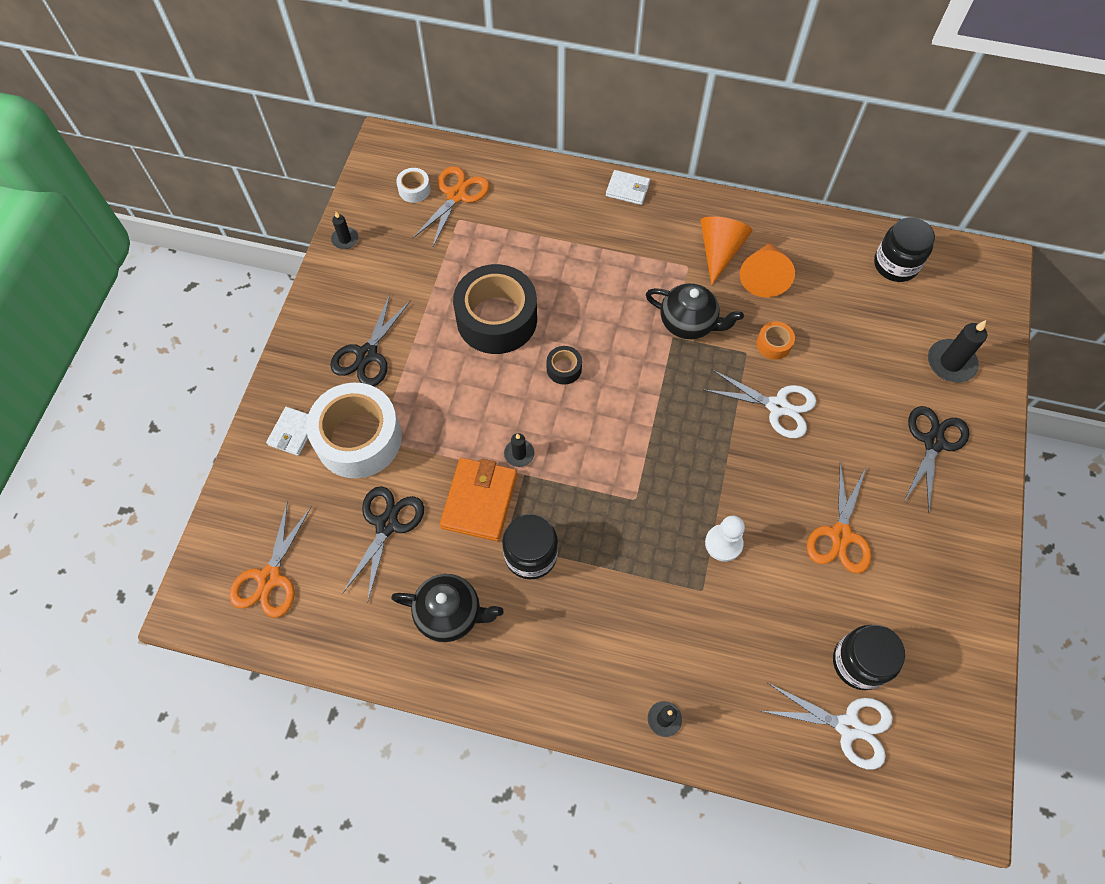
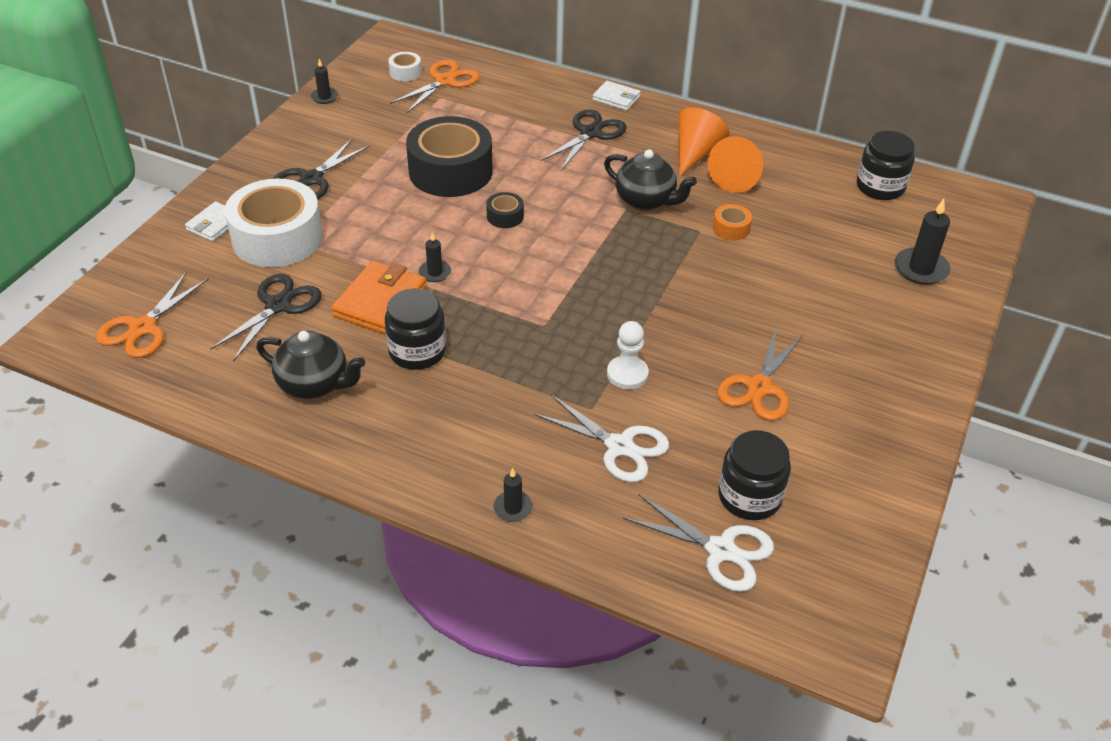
camera: 10 degrees right, 20 degrees down
(777, 406) = (720, 276): white scissors -> white scissors (619, 446)
(933, 442) = (885, 328): black scissors -> black scissors (591, 133)

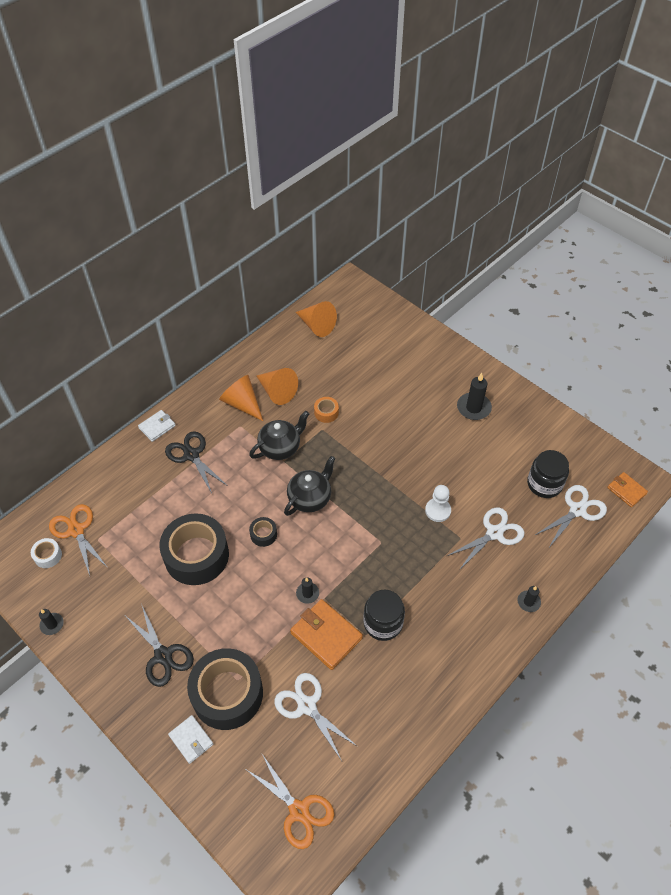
camera: 70 degrees left, 10 degrees up
(277, 238) = (227, 694): white tape -> black tape
(278, 305) = (307, 706): black scissors -> white scissors
(314, 384) = (395, 695): black teapot -> black teapot (310, 498)
(759, 387) = (466, 450): orange scissors -> none
(804, 620) = (626, 490): none -> orange wallet
(880, 187) = (317, 325): black jar -> orange cone
(921, 269) = (395, 338): black candle -> black candle (473, 408)

